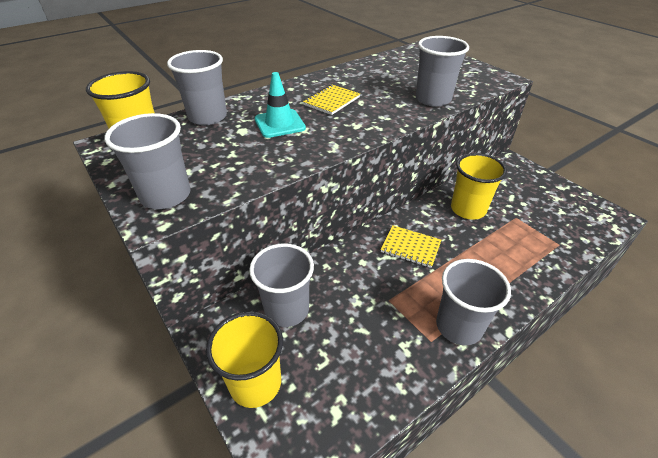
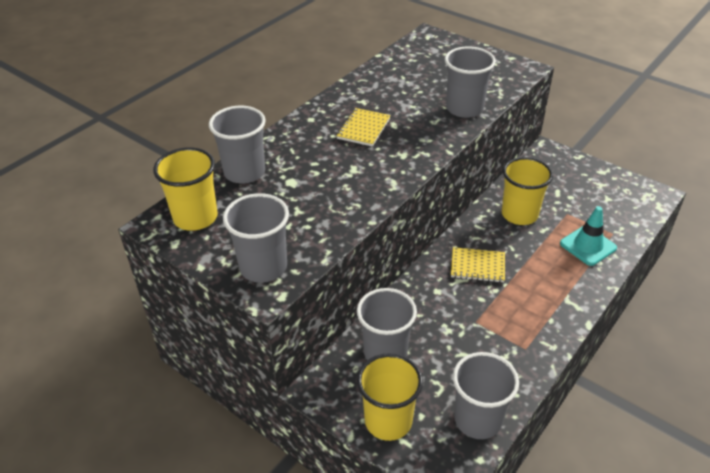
camera: 15 degrees left, 0 degrees up
(279, 124) = (325, 167): turquoise traffic cone -> turquoise traffic cone (588, 246)
(459, 326) = (545, 330): grey cup -> grey cup (478, 419)

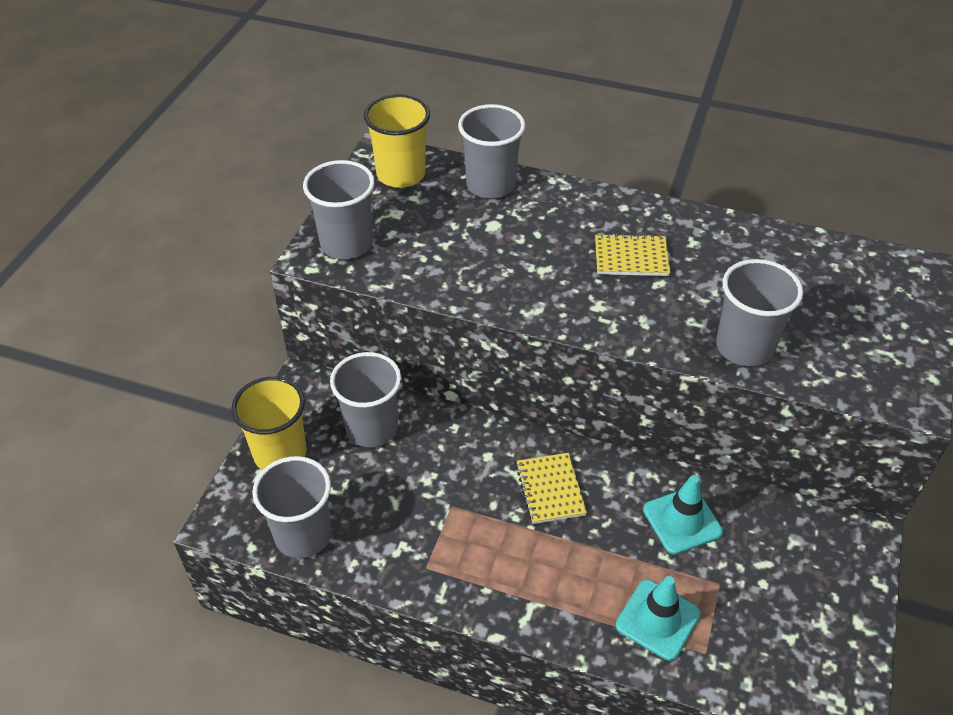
camera: 70 degrees right, 5 degrees up
(519, 214) = (682, 521): yellow cup -> turquoise traffic cone

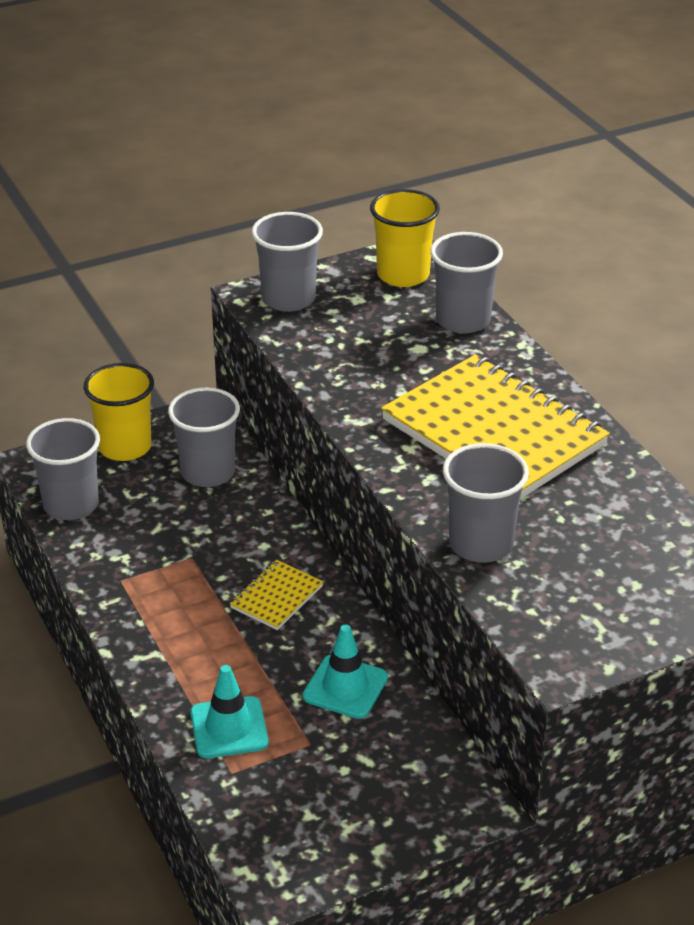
camera: 45 degrees right, 10 degrees down
(631, 257) = (493, 433): yellow notebook -> yellow notebook, size x2.30

